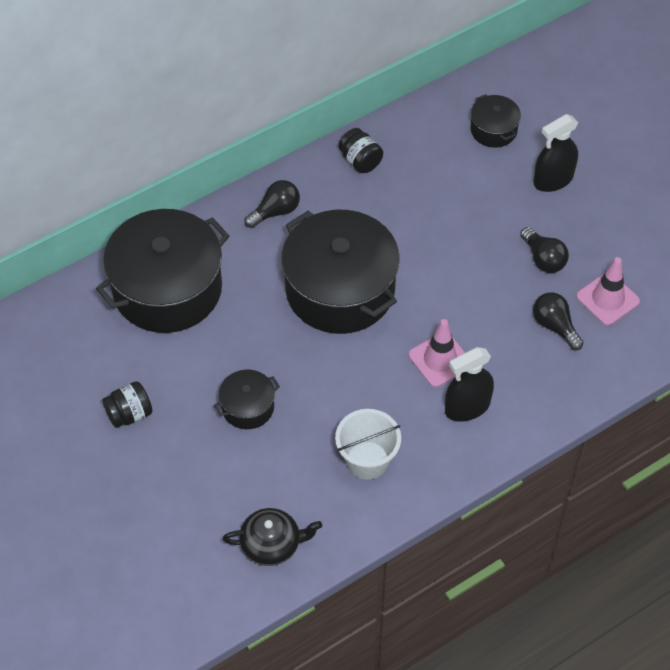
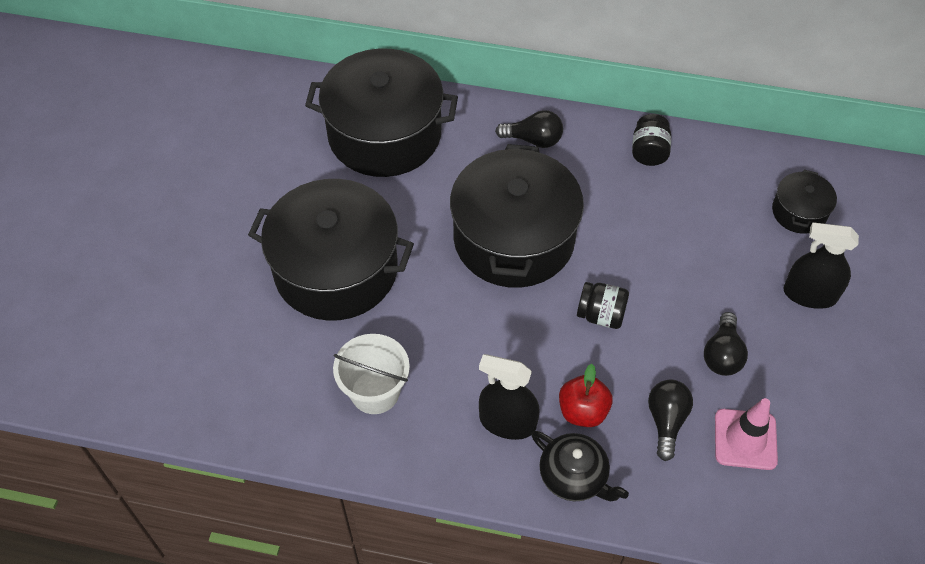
camera: 45 degrees right, 0 degrees up
(129, 414) = (249, 202): black jar -> black jar (601, 315)
(247, 407) = (336, 269): black pot -> black pot, size x2.17
(272, 544) = (226, 391): black teapot -> black teapot (574, 476)
(440, 360) = (530, 363): pink traffic cone -> none
(502, 362) = (583, 411): none -> red apple

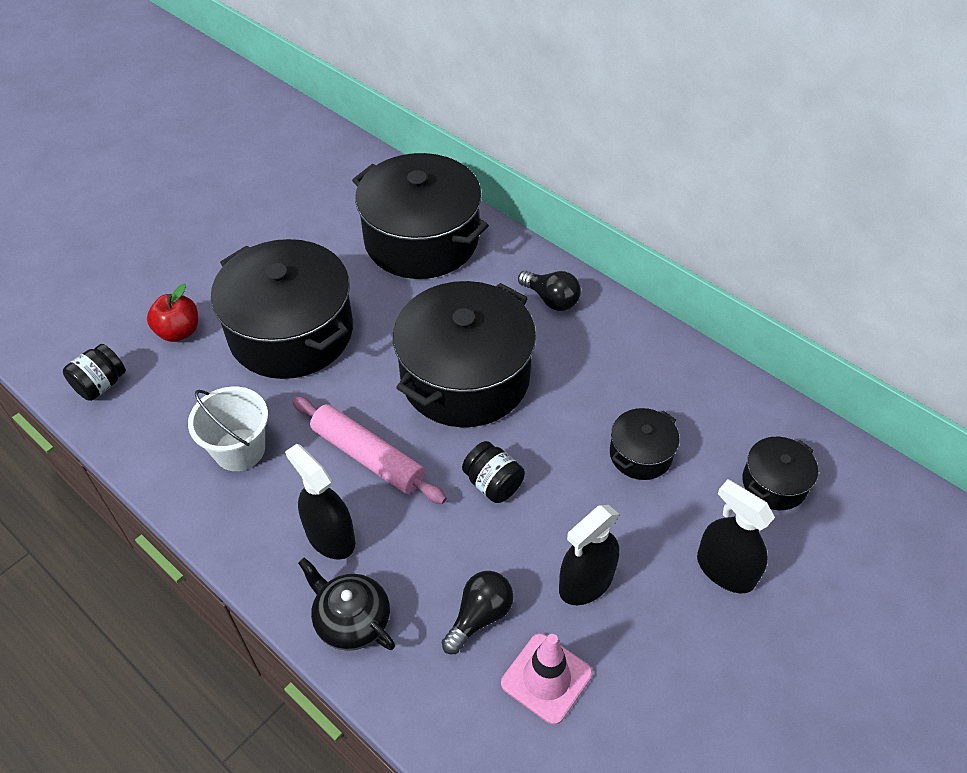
camera: 30 degrees right, 5 degrees down
(486, 343) = (368, 456): none -> pink rolling pin
(574, 476) = (351, 619): black teapot -> black teapot turned 150 degrees clockwise
(583, 411) = (406, 563): red apple -> red apple (179, 331)
(649, 152) = (656, 357): black jar -> black jar (101, 385)
(692, 236) = (640, 454): none -> black pot
(722, 354) = (586, 582): black light bulb -> black spray bottle

